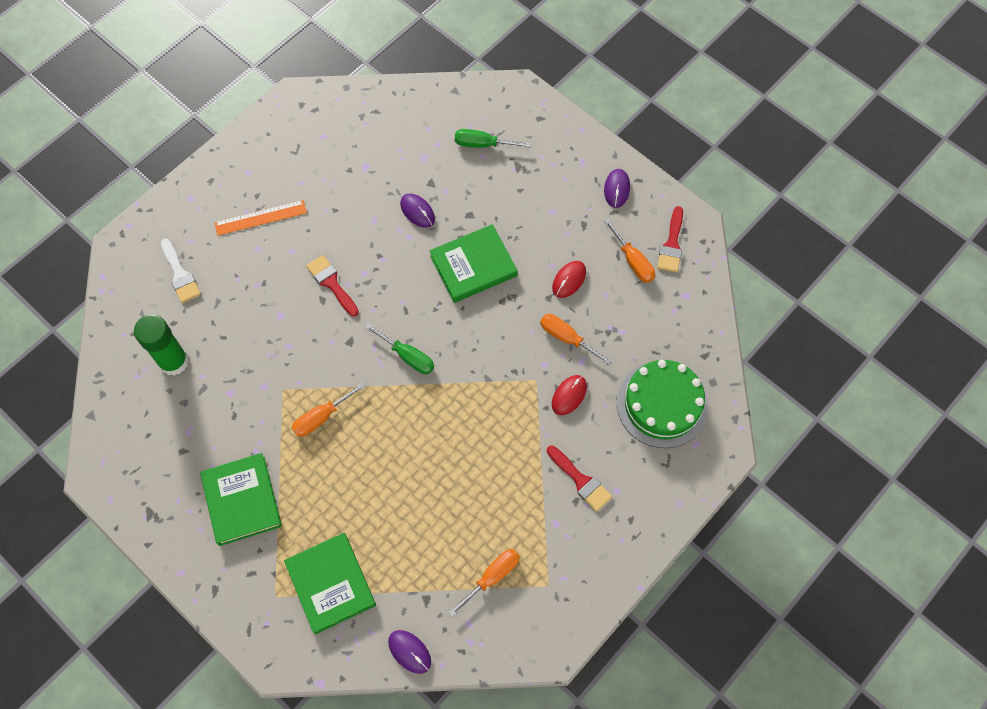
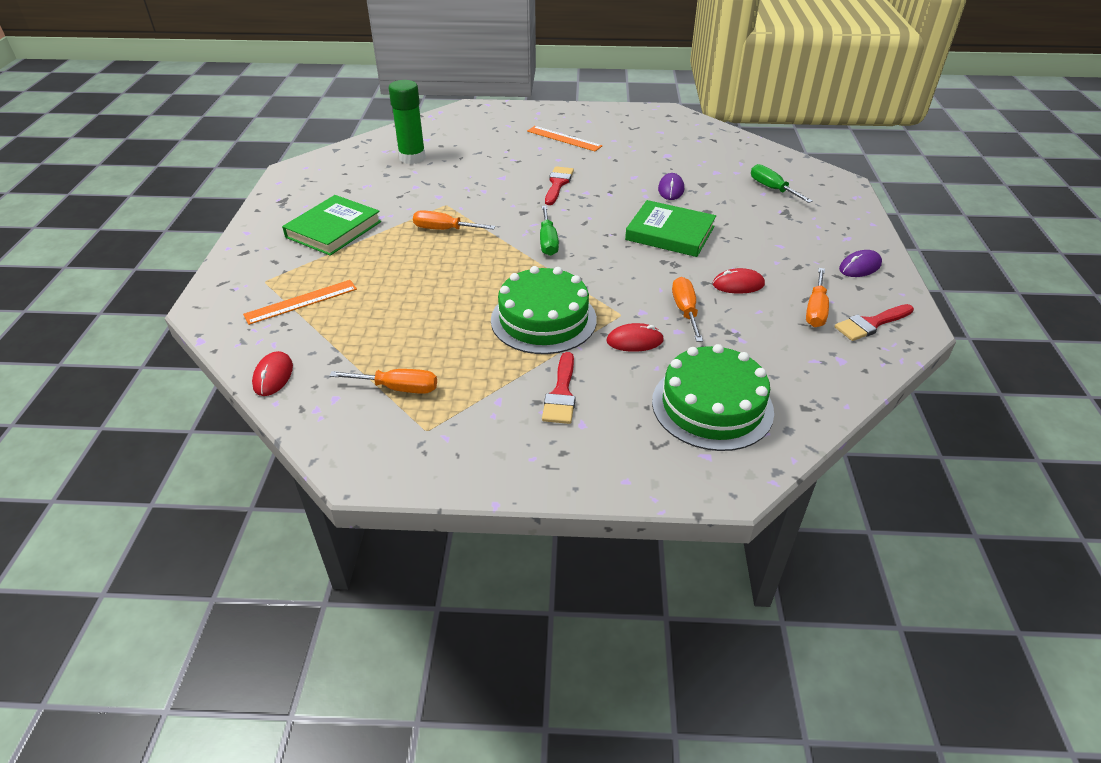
camera: 50 degrees right, 25 degrees down
(180, 275) = (479, 132): white brush -> none
(330, 584) = (301, 302): green book -> orange ruler
(409, 651) = (273, 376): purple mouse -> red mouse
(498, 433) = (543, 319): none -> green cake

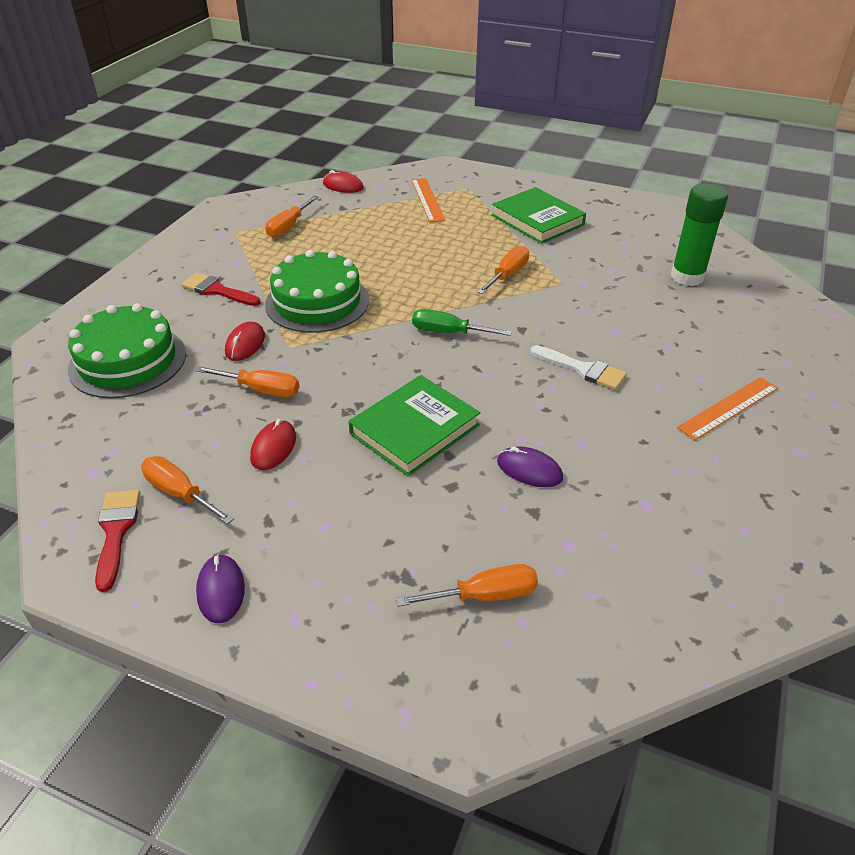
camera: 110 degrees right, 0 degrees up
(558, 184) = (583, 369): red brush -> white brush
(772, 189) = (484, 595): green screwdriver -> orange screwdriver

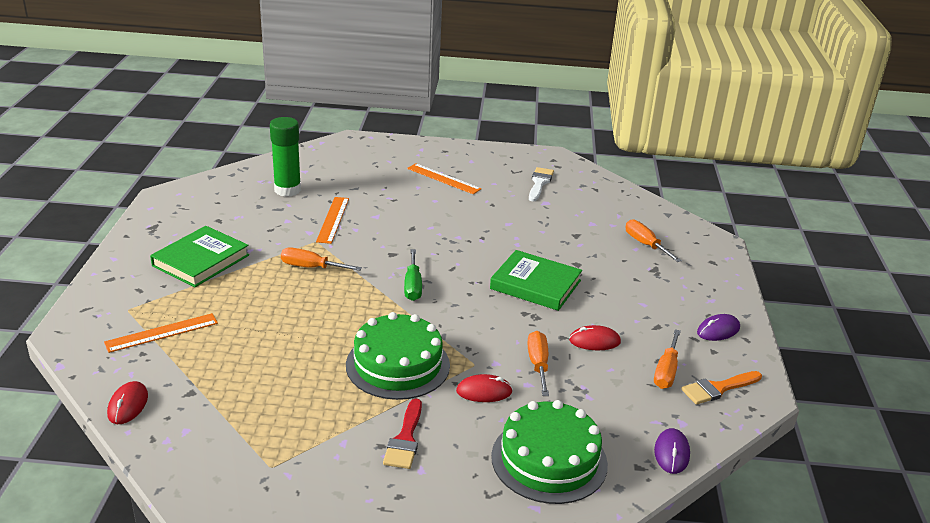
camera: 110 degrees left, 10 degrees down
(116, 532) = (718, 388): red brush -> orange brush
(288, 226) = (248, 424): orange screwdriver -> none
(529, 470) = (543, 239): purple mouse -> purple mouse (671, 453)
(583, 369) = (431, 226): white brush -> white brush (539, 183)
(610, 299) = (333, 219): none -> orange ruler

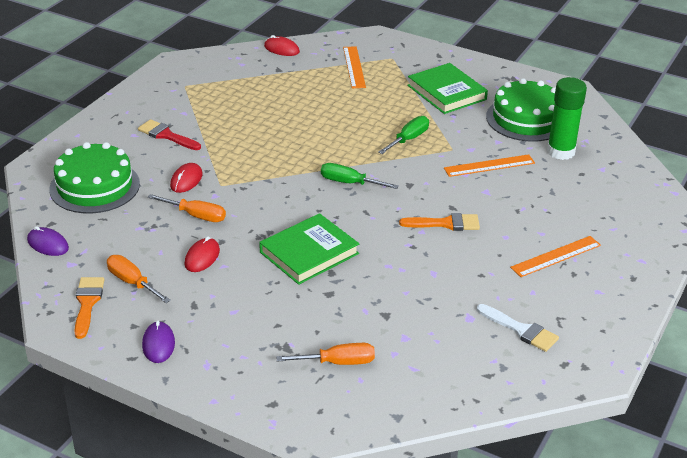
camera: 115 degrees right, 5 degrees up
(311, 267) = (408, 139): orange screwdriver -> green screwdriver
(333, 219) = (489, 165): orange ruler -> orange ruler turned 45 degrees counterclockwise
(398, 365) = (247, 150): green cake -> green cake (526, 119)
(438, 227) = (445, 223): none -> orange brush

